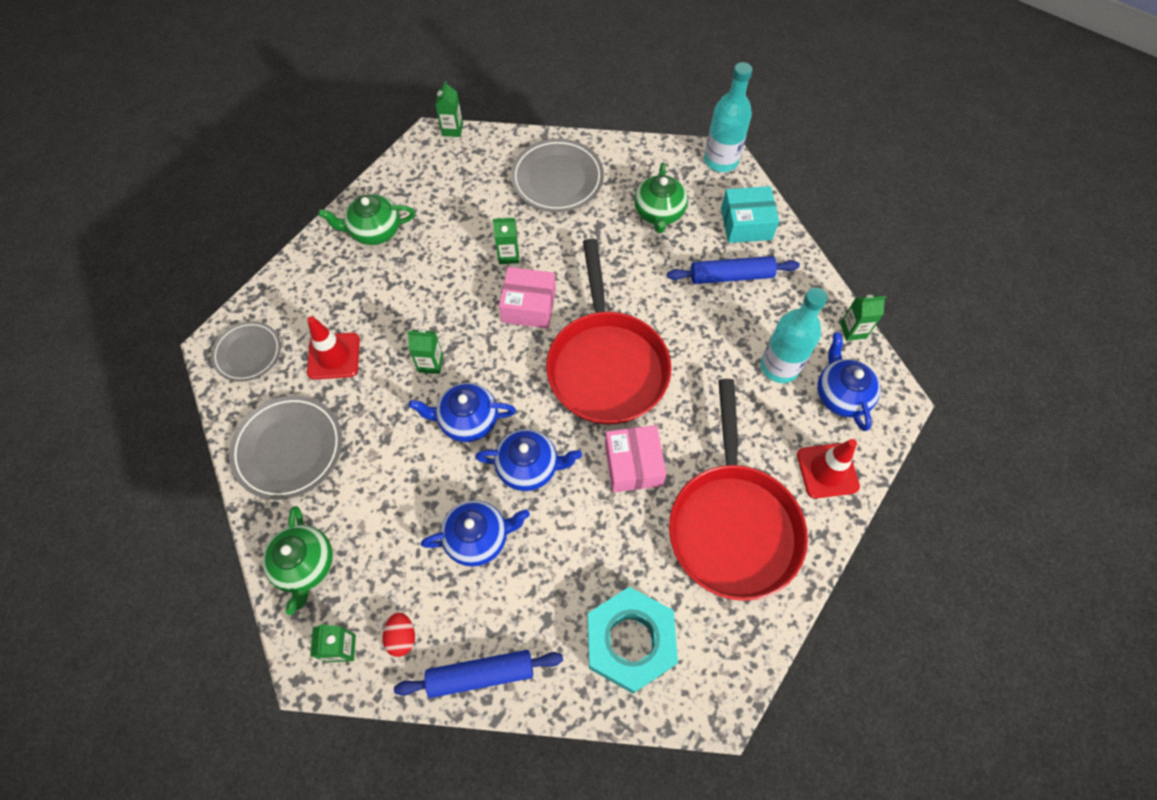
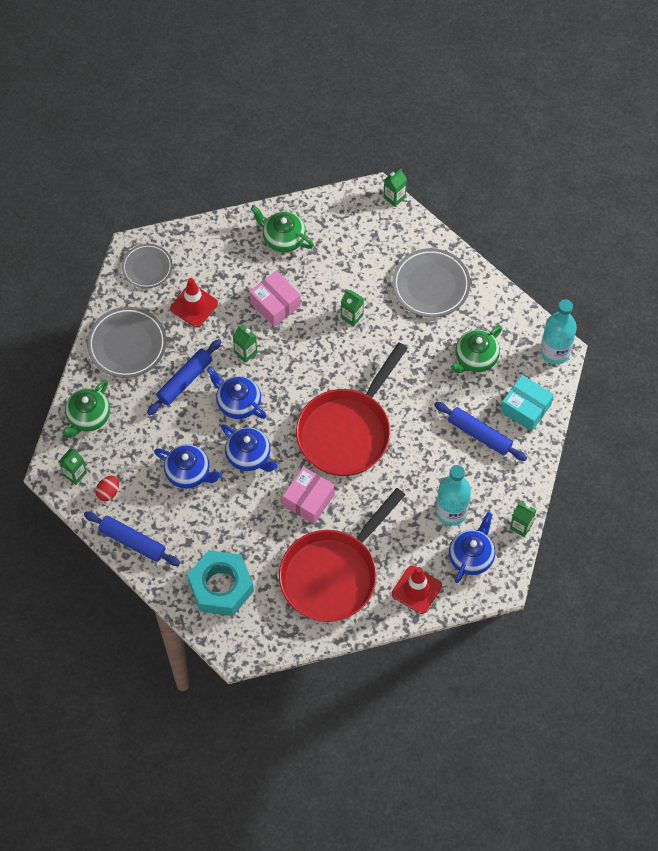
camera: 40 degrees right, 0 degrees up
(388, 439) = (185, 380): none -> blue rolling pin
(529, 306) = (334, 359): pink box -> pink box (275, 304)

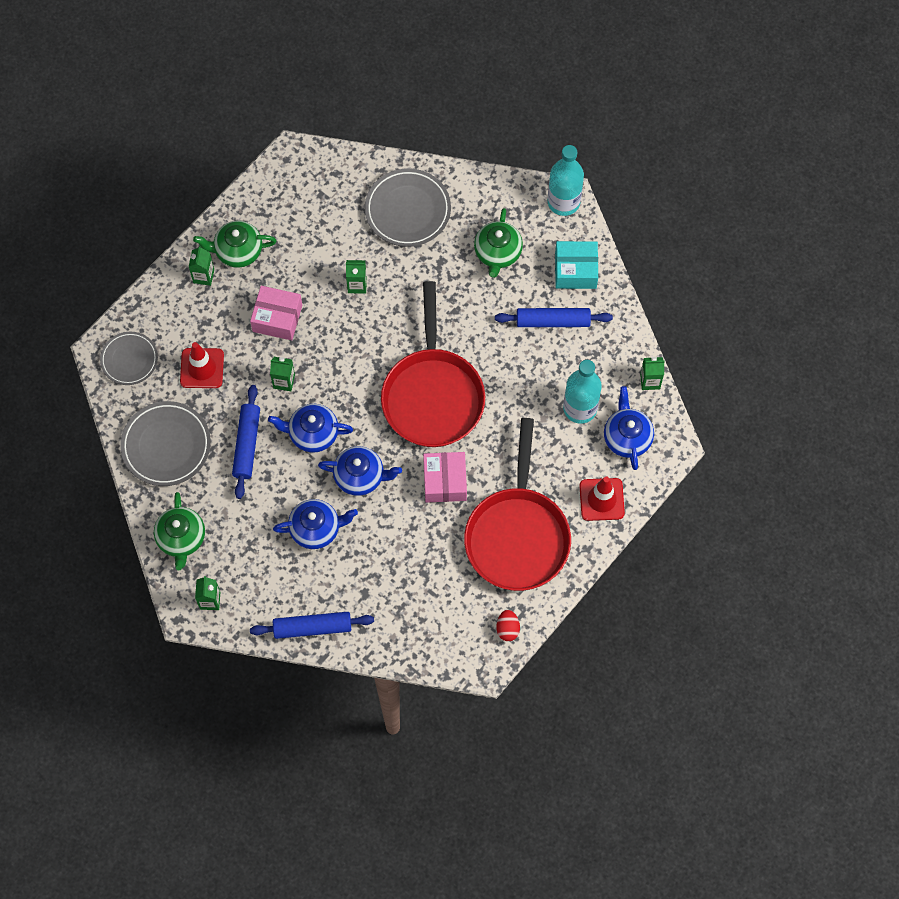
camera: 35 degrees left, 5 degrees up
(108, 492) = (255, 596): red egg -> red egg (507, 629)
(221, 587) = (425, 614): turquoise nut -> none
(394, 197) = (313, 147): green carton -> green carton (203, 276)

